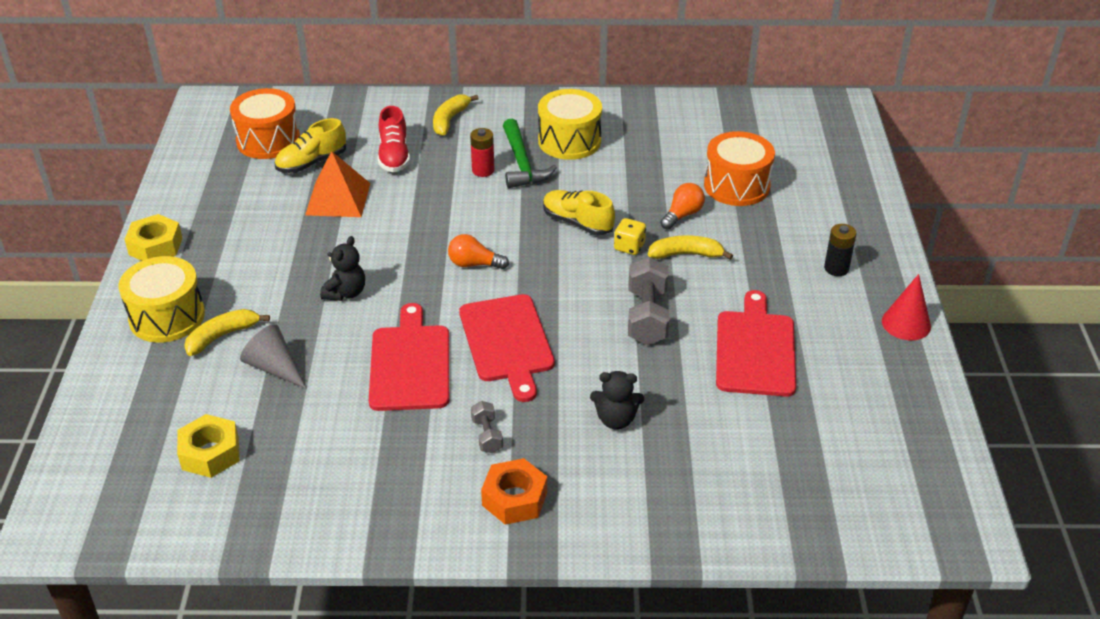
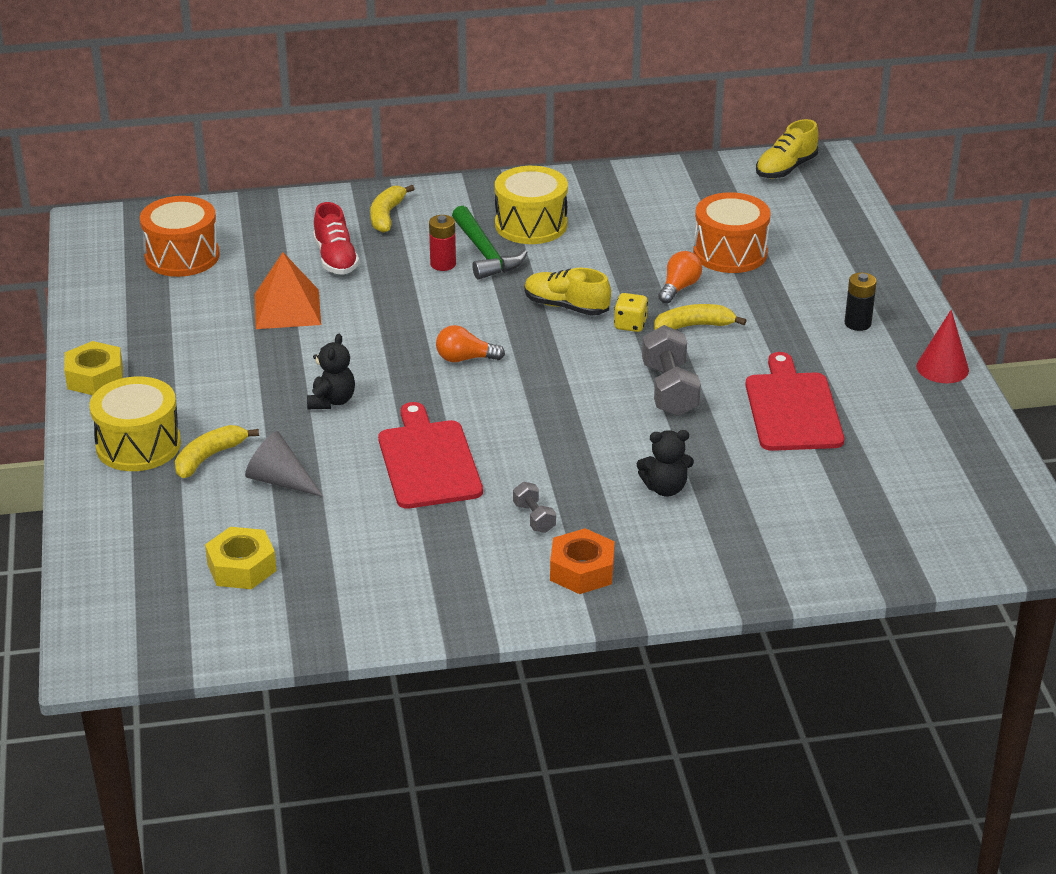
camera: 10 degrees left, 5 degrees down
(311, 162) = (242, 275): yellow shoe -> yellow shoe (785, 169)
(507, 342) = (527, 429): red cutting board -> none

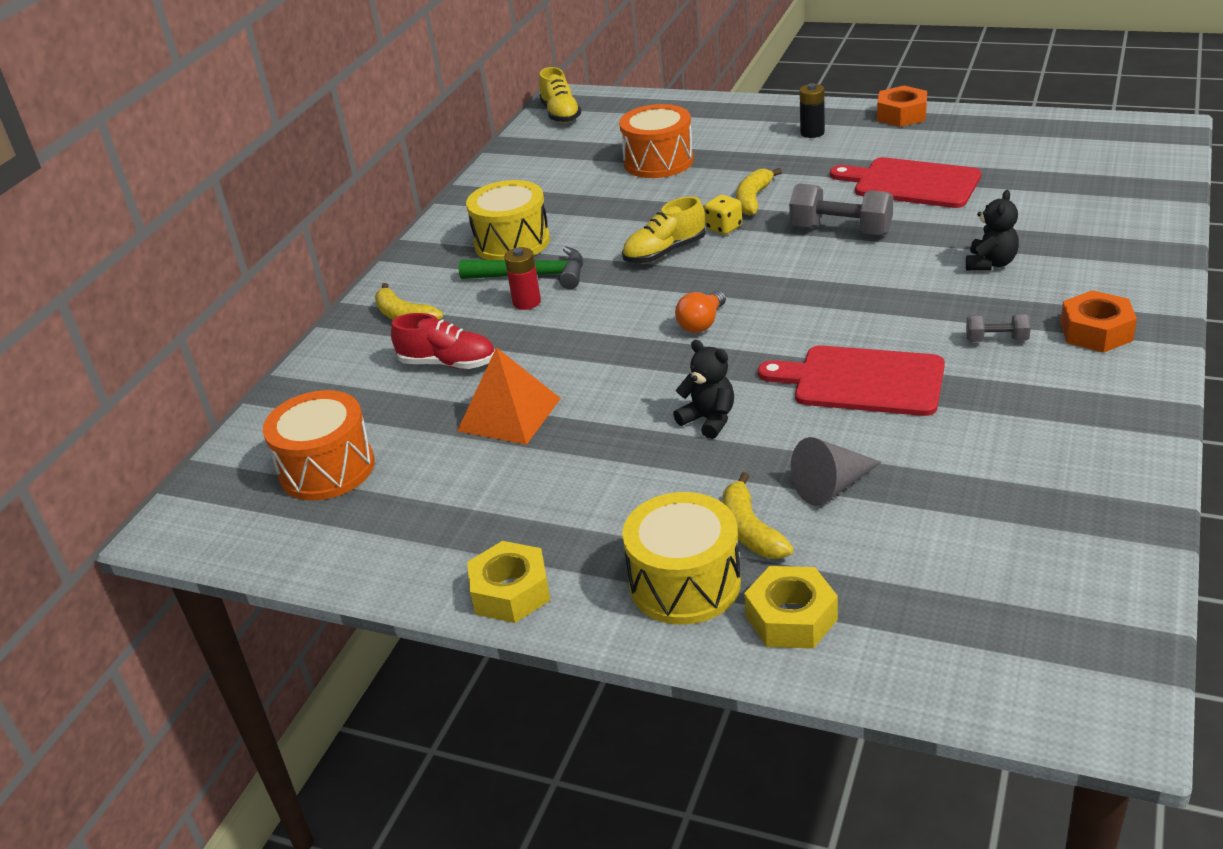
camera: 55 degrees left, 0 degrees up
(241, 567) = (982, 549): yellow nut -> yellow nut (791, 618)
(679, 288) = (688, 194): orange light bulb -> none
(942, 368) = (901, 115): red cone -> orange nut

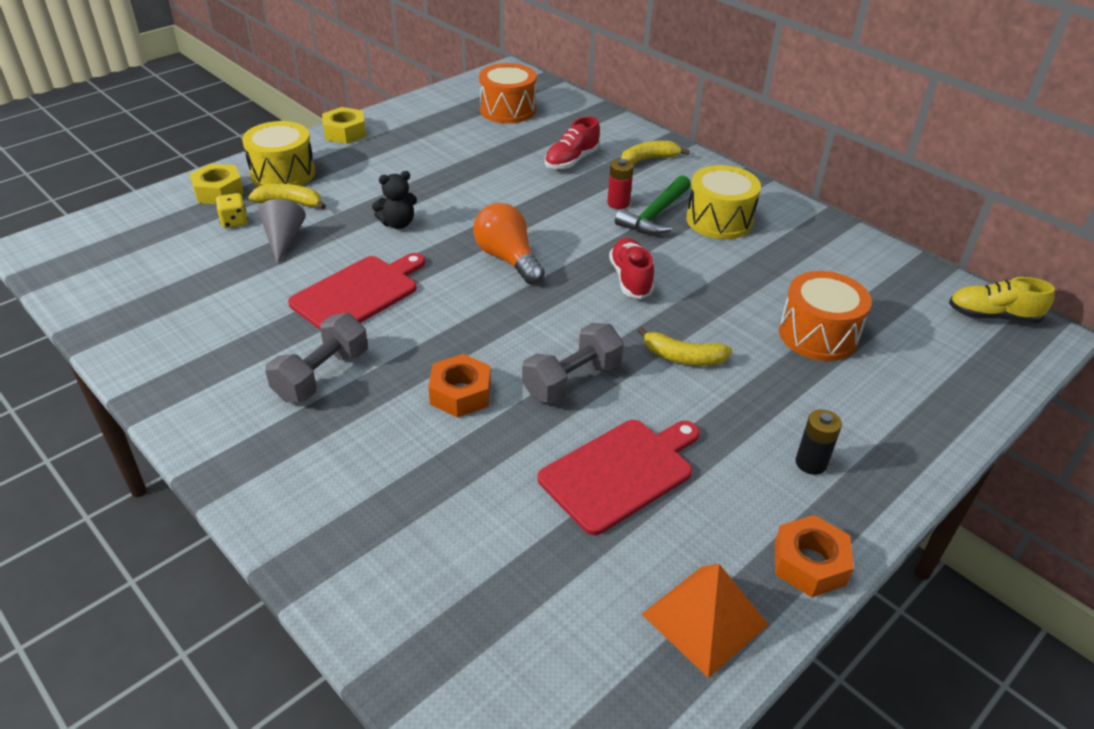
camera: 110 degrees right, 5 degrees up
(509, 414) = (490, 166): orange pyramid -> orange pyramid (704, 619)
(664, 252) = (630, 279): yellow shoe -> red shoe
(702, 323) = (508, 259): orange light bulb -> orange light bulb, size x1.60
(724, 228) = (643, 321): yellow dice -> yellow dice (234, 222)
(753, 199) = (683, 357): yellow banana -> yellow banana turned 150 degrees clockwise
(990, 263) = (421, 436): black teddy bear -> none
(996, 340) = (322, 375): grey dumbbell -> grey dumbbell, size x1.89
(1096, 331) = (264, 432): orange nut -> orange nut (460, 393)

